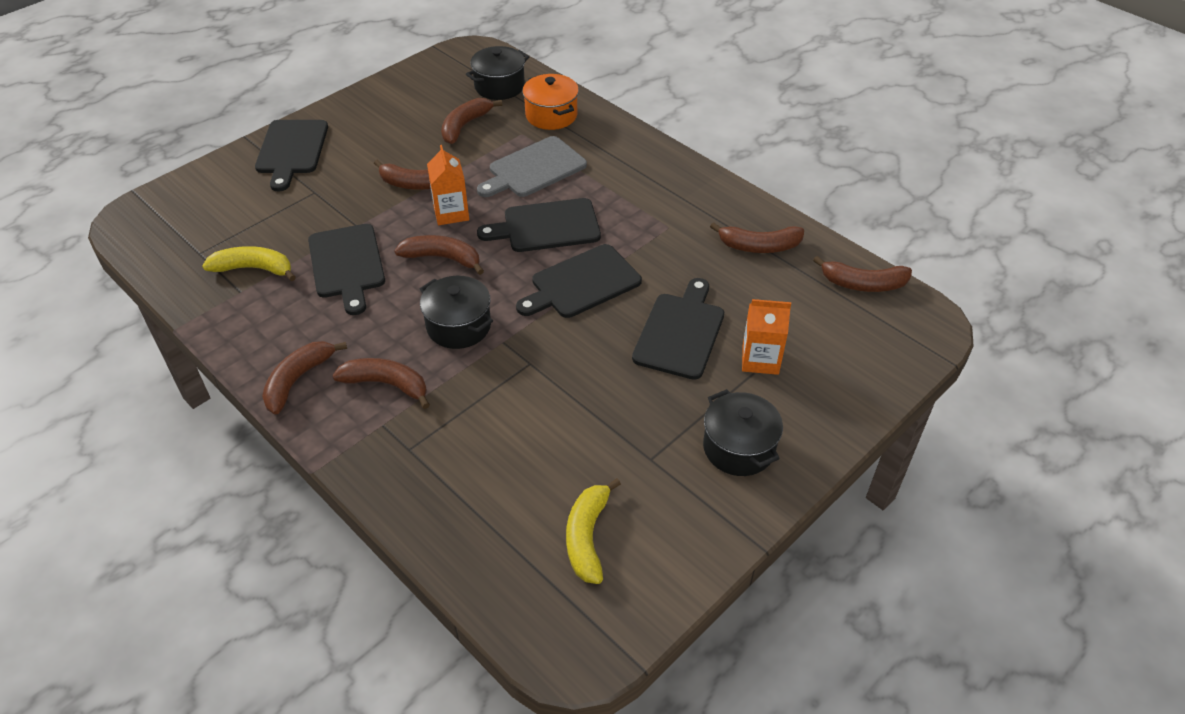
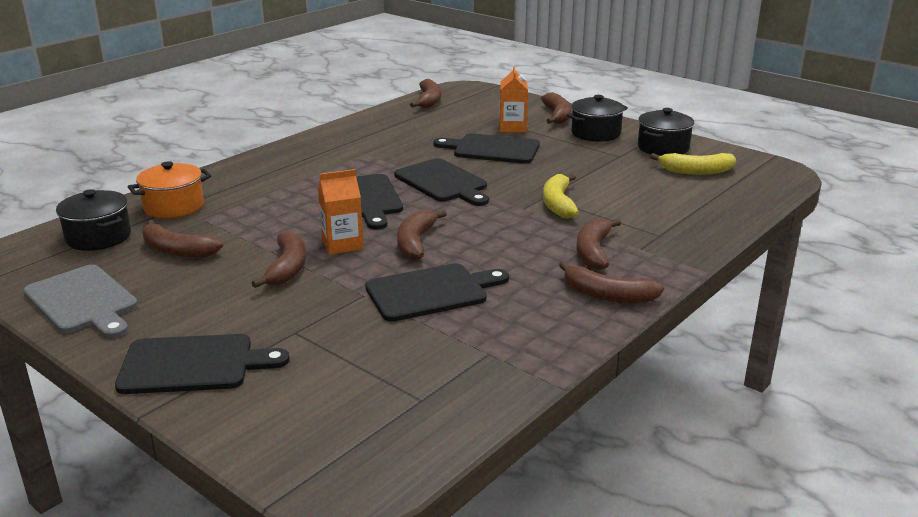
camera: 95 degrees left, 20 degrees down
(254, 268) = (446, 351): yellow banana -> yellow banana (558, 204)
(459, 326) = (509, 227): black pot -> black pot (663, 148)
(534, 169) = (271, 210): grey cutting board -> grey cutting board (83, 301)
(759, 246) = (390, 127): brown banana -> brown banana (557, 116)

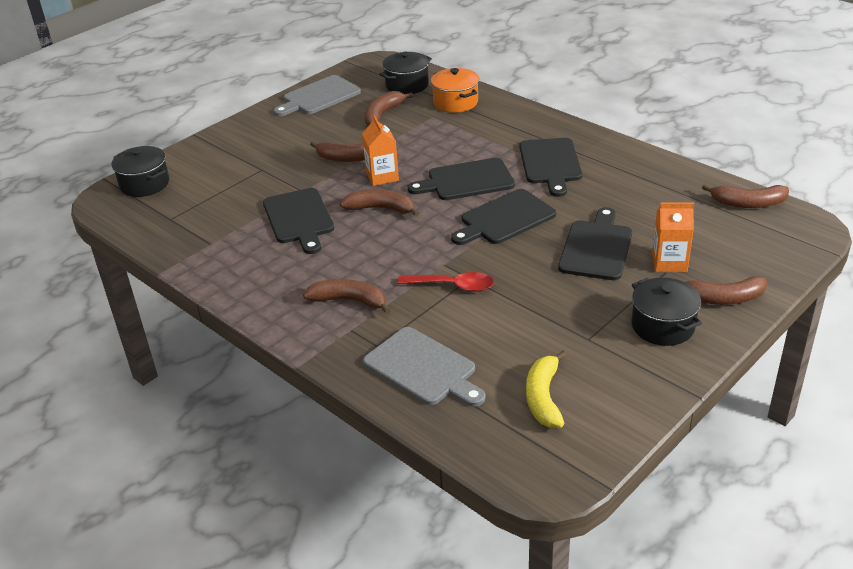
camera: 95 degrees right, 10 degrees up
(193, 364) = (236, 141): black cutting board -> black cutting board (550, 164)
(558, 204) = (453, 286): yellow banana -> red spoon
(607, 295) = (272, 303): brown banana -> none
(663, 148) = (620, 379): black pot -> black pot (145, 184)
(682, 214) = (423, 368): none -> grey cutting board

